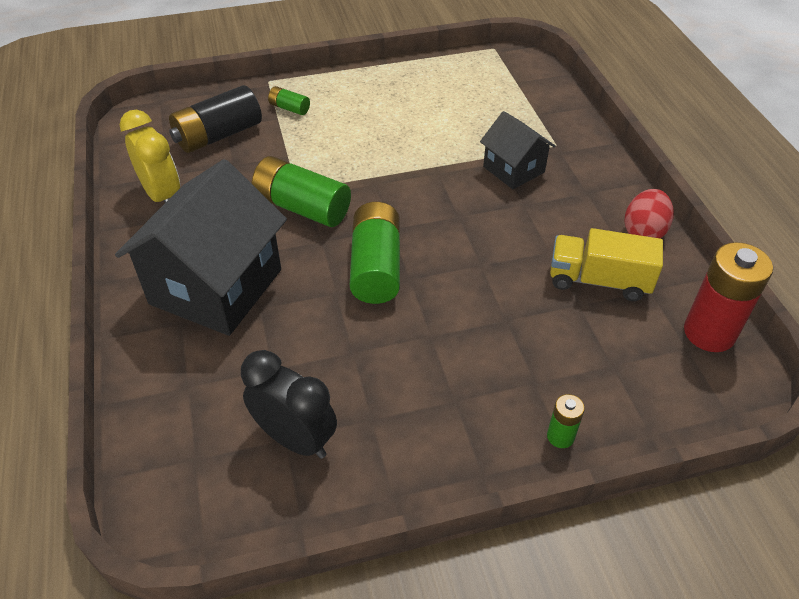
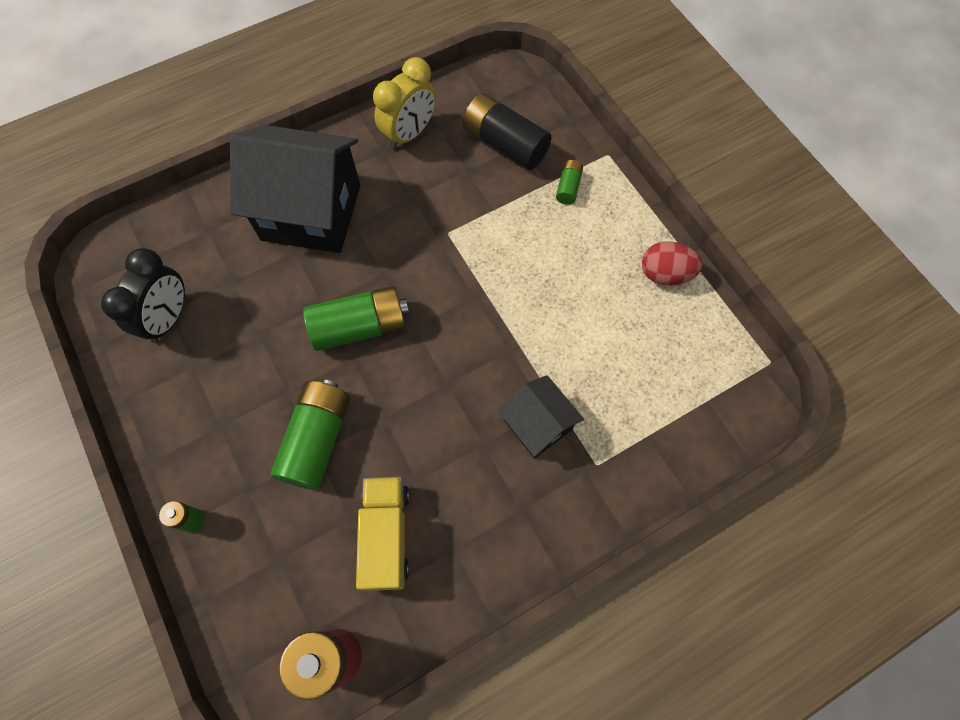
camera: 75 degrees right, 20 degrees up
(302, 207) = (424, 244): green battery -> green battery (317, 439)
(513, 169) = (537, 425): black house -> black house turned 75 degrees counterclockwise
(643, 232) = (472, 579): red egg -> red egg (665, 274)

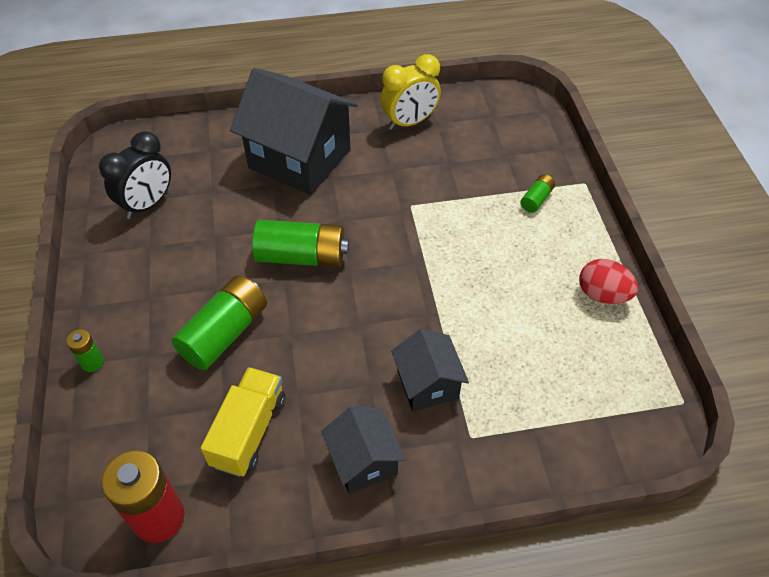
camera: 20 degrees right, 15 degrees down
(505, 144) = (491, 151): black battery -> none
(508, 526) = (363, 461): none -> black house

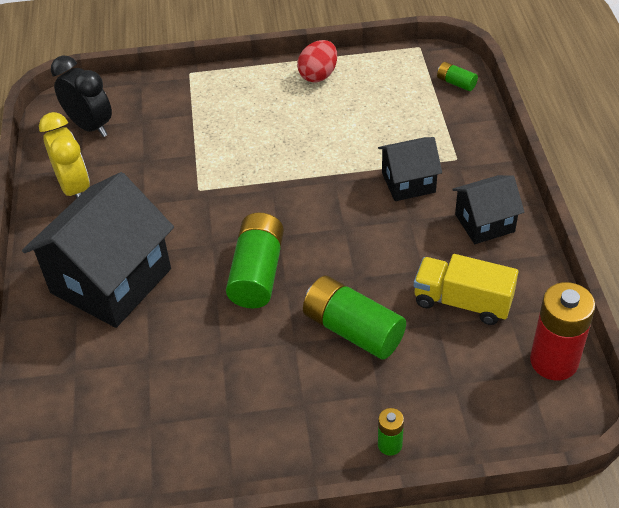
camera: 85 degrees left, 5 degrees down
(148, 204) = (159, 425): black clock -> black clock (90, 126)
(536, 199) = (205, 104): green battery -> green battery (456, 83)

